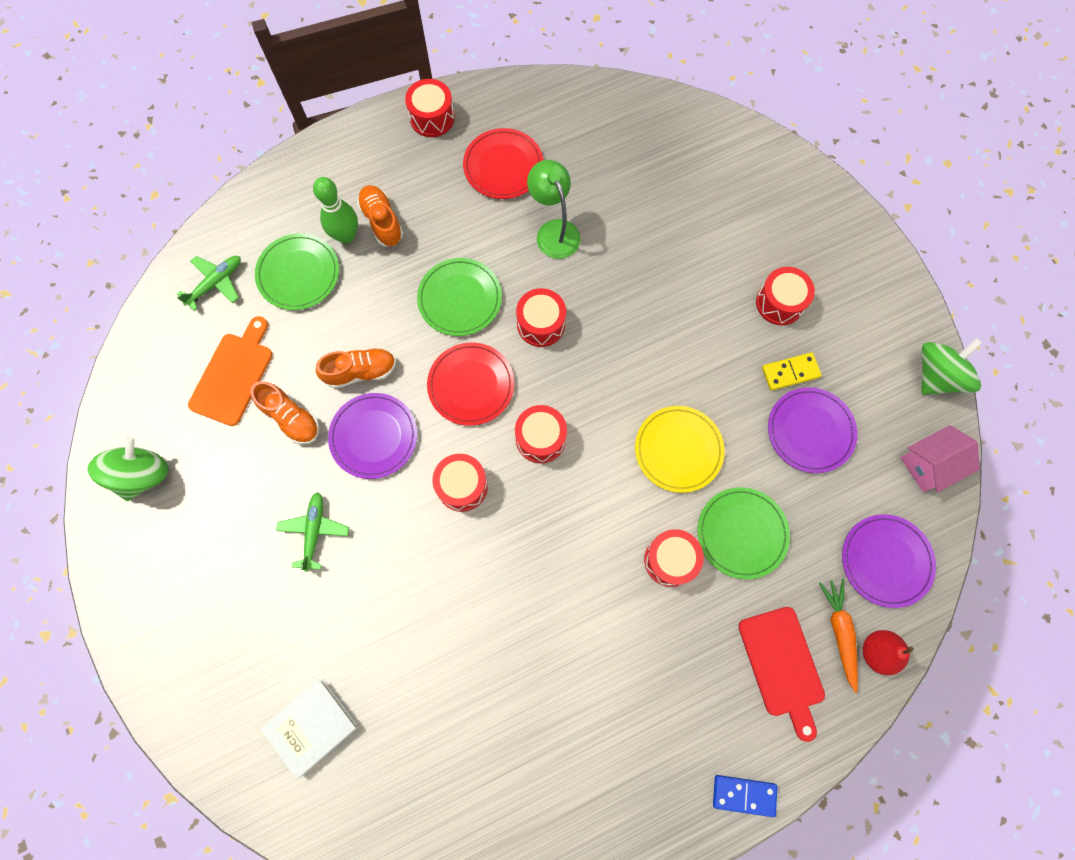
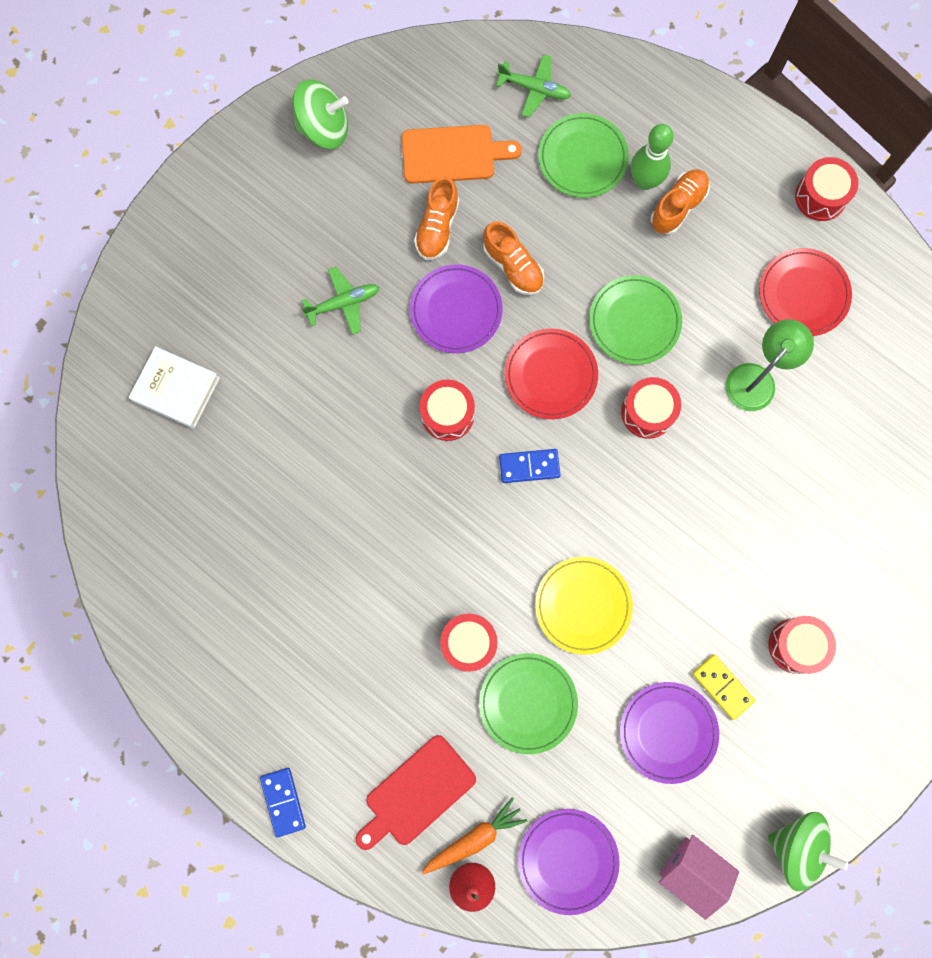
camera: 65 degrees right, 5 degrees up
(540, 438) = (529, 466): red drum -> blue domino

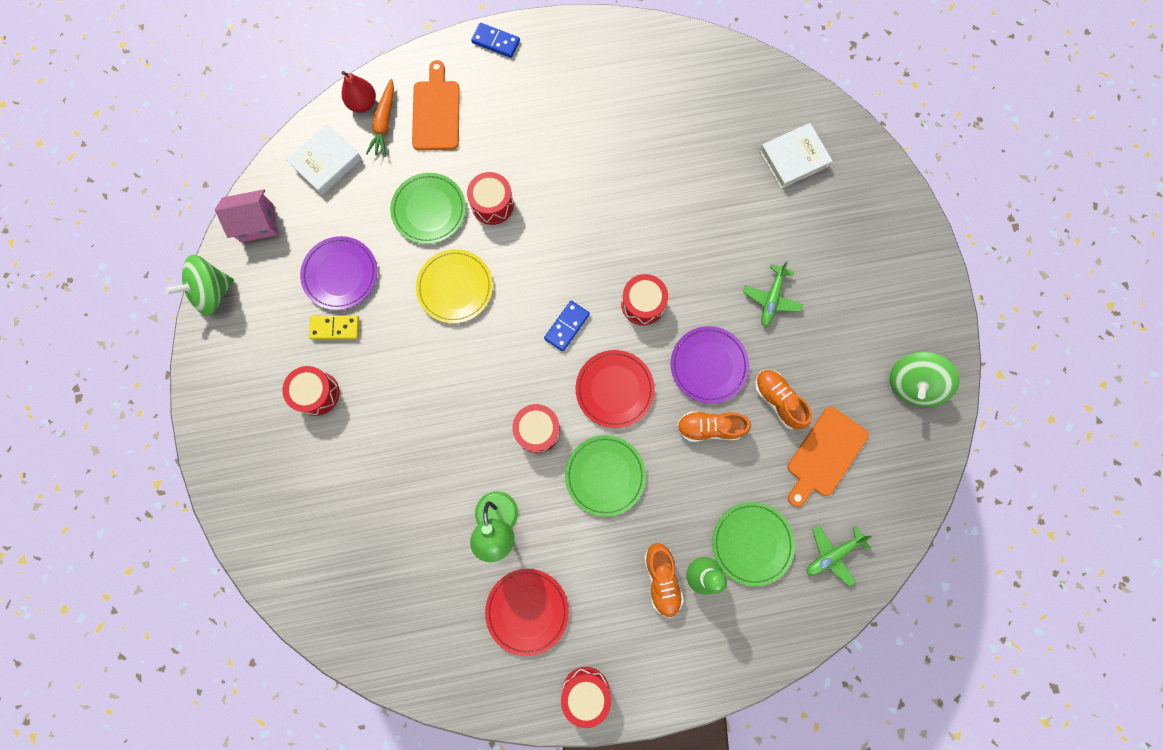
camera: 130 degrees right, 0 degrees up
(416, 793) = (436, 112): red cutting board -> orange cutting board
(568, 860) = (326, 162): purple plate -> white book

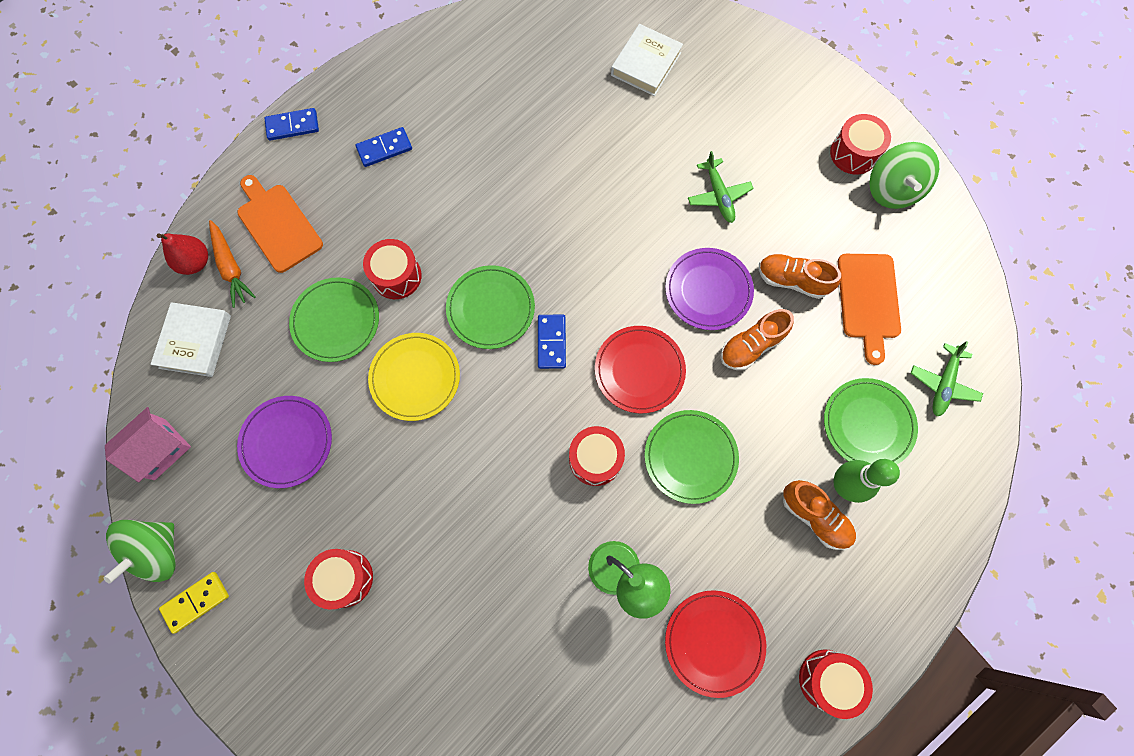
camera: 35 degrees left, 5 degrees down
(335, 328) = (318, 499): yellow domino -> yellow domino (196, 602)
(541, 272) = (491, 308): none -> green plate
(549, 101) = (384, 148): none -> blue domino
(642, 304) = (607, 275): red drum -> red drum (853, 153)

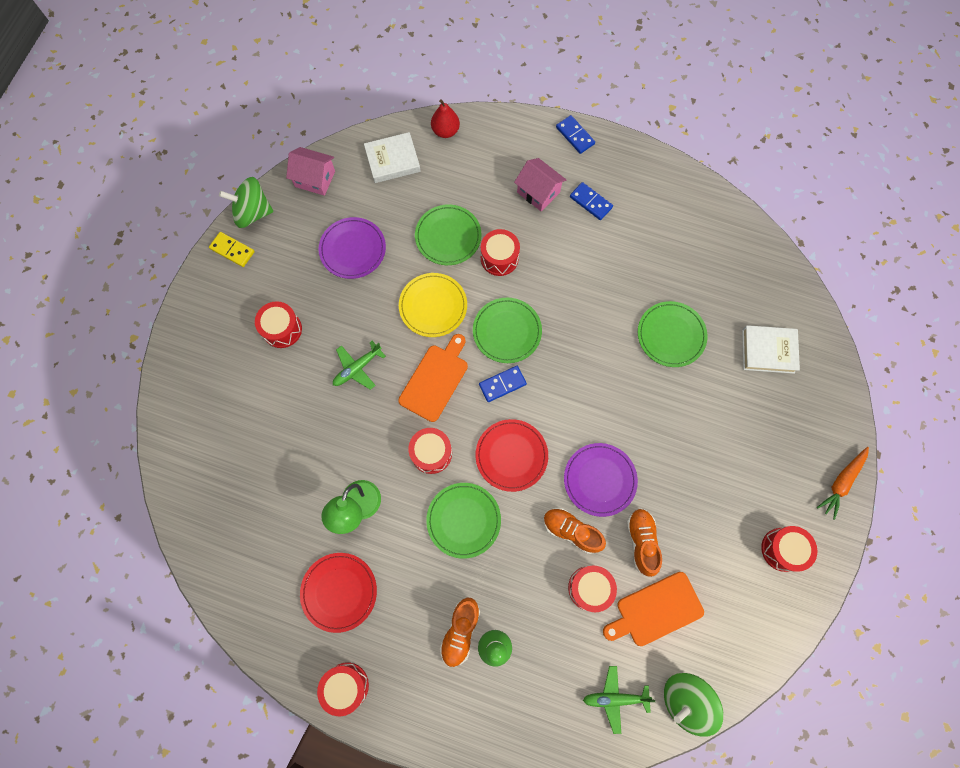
camera: 65 degrees right, 0 degrees up
(231, 267) = (453, 154): orange carrot -> orange carrot (841, 482)
(278, 225) = (497, 165): orange cutting board -> orange cutting board (435, 379)
(339, 196) = (538, 192): none -> pink house
(718, 195) = (684, 455): green plane -> green plane (357, 368)
(820, 355) = (589, 588): none -> red drum
(868, 424) = (552, 647): green plate -> green plate (671, 335)
(892, 189) = (767, 594): green spinning top -> green spinning top (685, 700)

